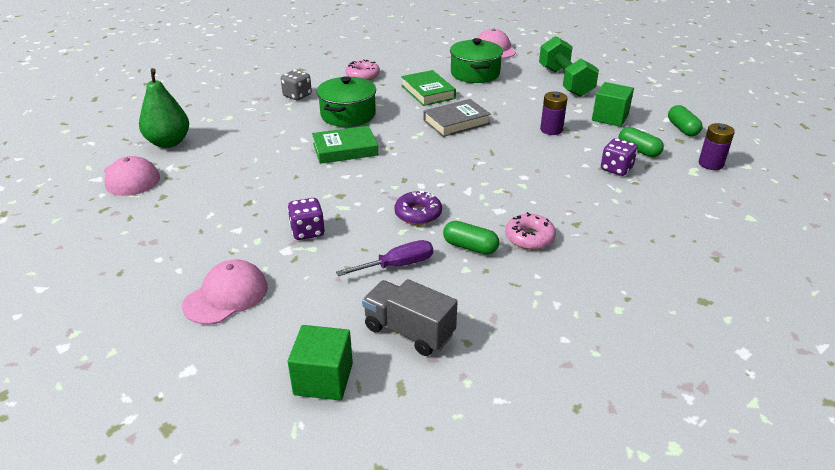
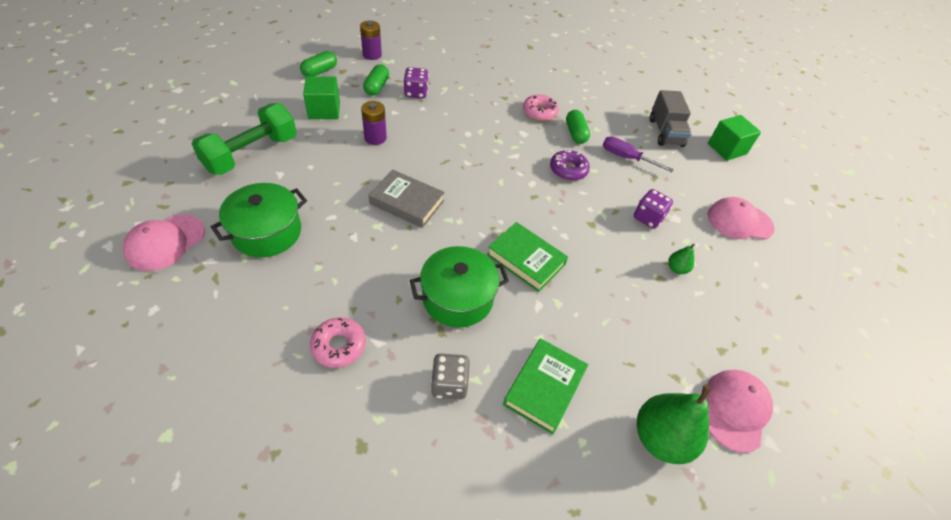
camera: 130 degrees left, 15 degrees up
(243, 216) = (676, 269): none -> green pear
(428, 92) = (349, 253): green book -> green book (544, 387)

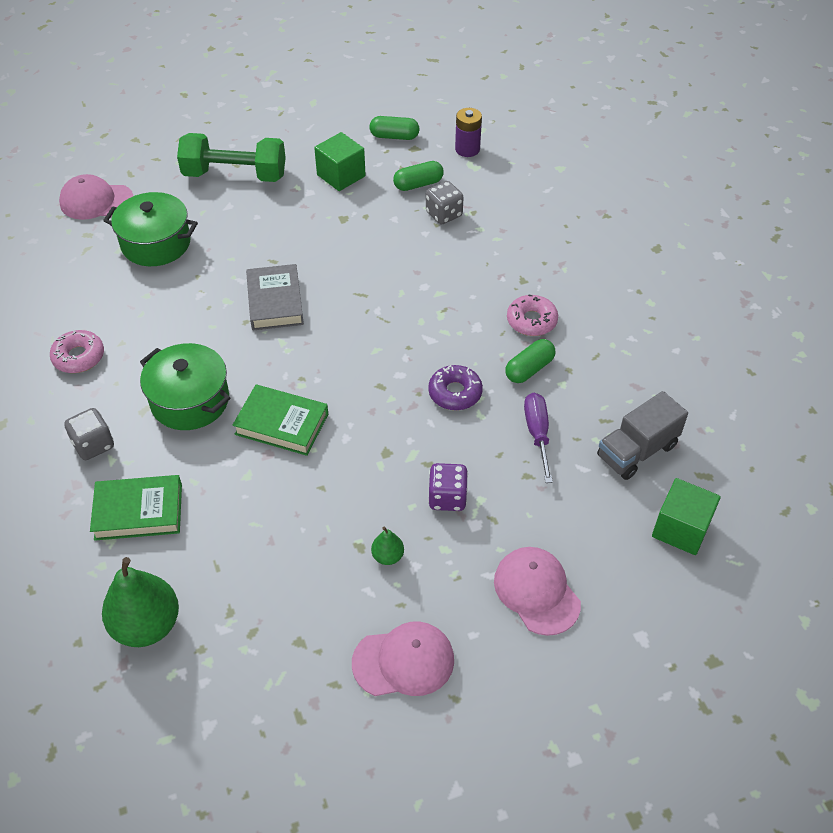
camera: 60 degrees right, 0 degrees up
(375, 138) = (340, 230): purple battery -> none
(416, 93) = (444, 214): purple dice -> grey dice
(526, 260) = (281, 424): green book -> green book turned 75 degrees counterclockwise
(735, 410) = (227, 680): pink cap -> pink cap (403, 661)

